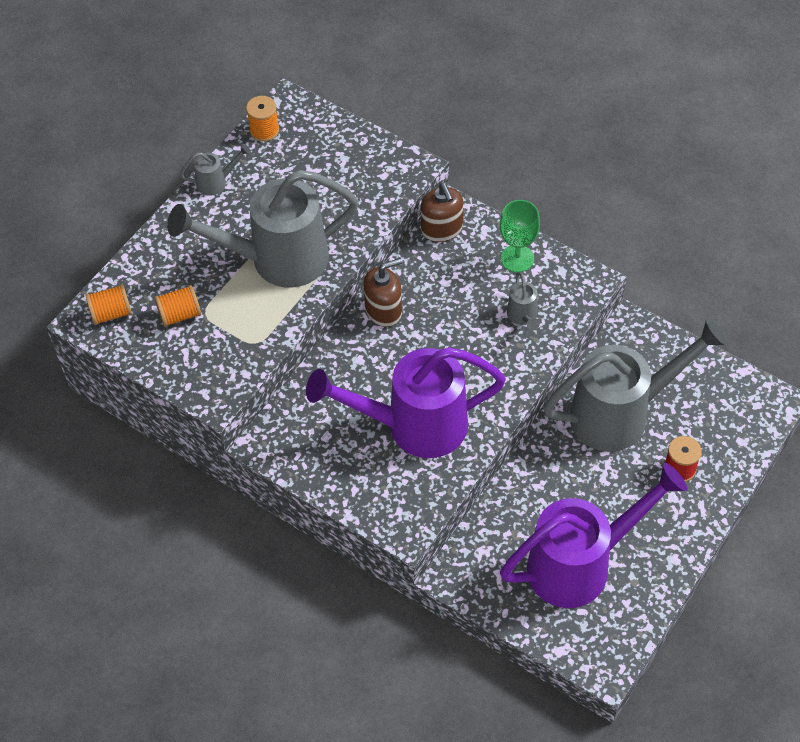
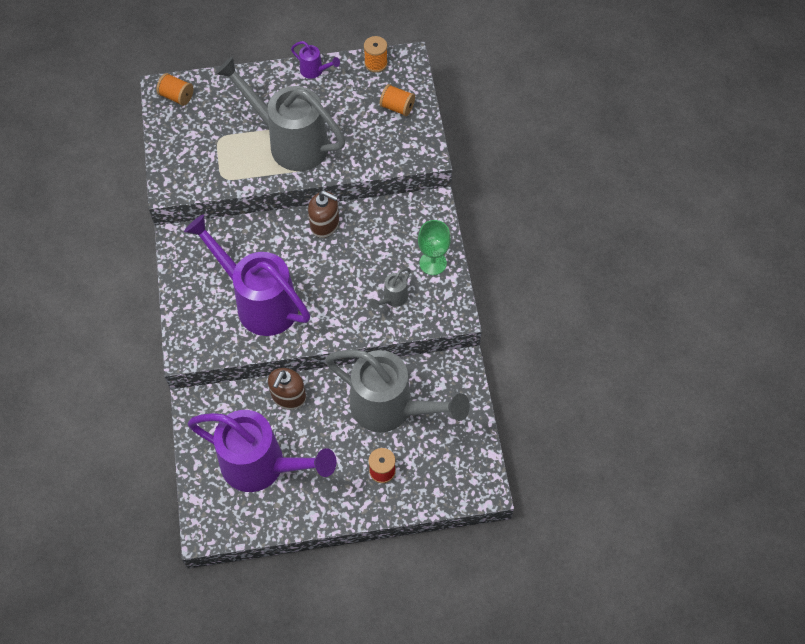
camera: 45 degrees right, 5 degrees up
(180, 315) = (207, 128): orange spool -> orange spool (397, 107)
(216, 182) = (314, 71): grey watering can -> purple watering can
(442, 229) = (414, 208): brown soap dispenser -> brown soap dispenser (288, 396)

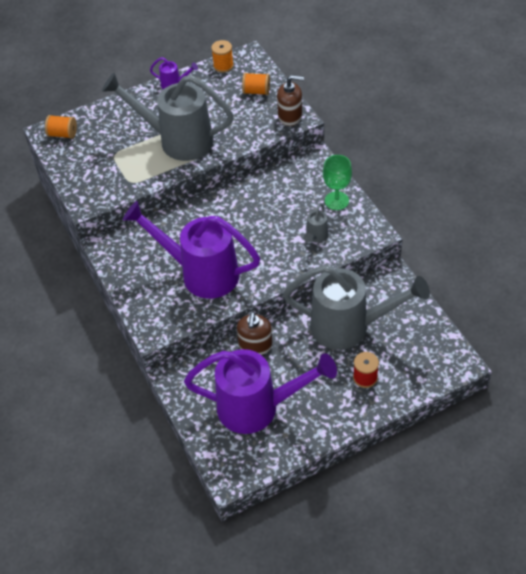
camera: 15 degrees left, 10 degrees down
(325, 224) = (231, 199): brown soap dispenser -> brown soap dispenser (290, 116)

